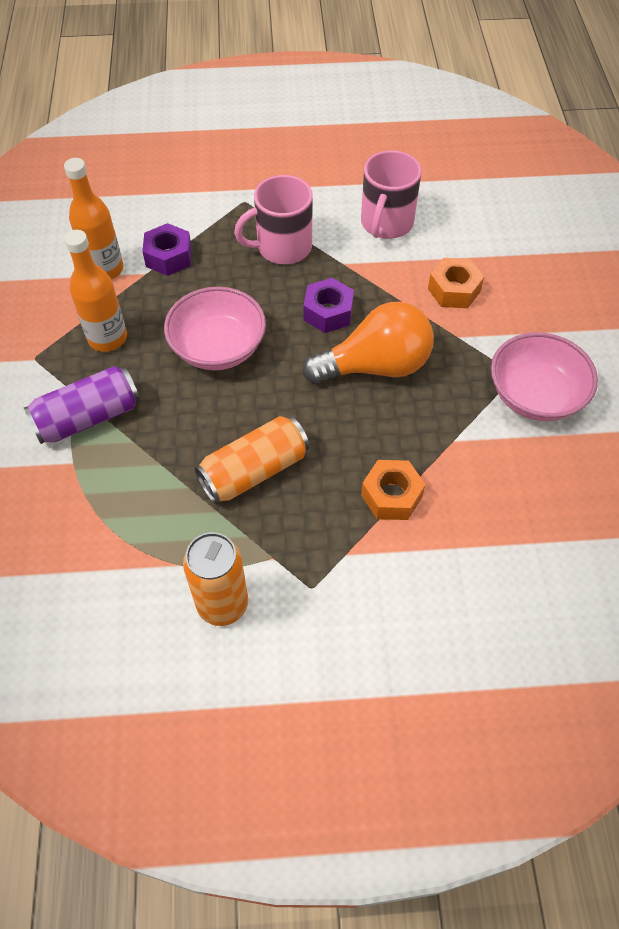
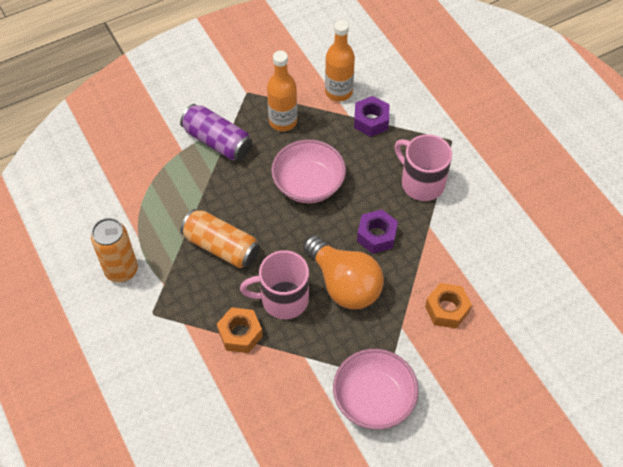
camera: 65 degrees right, 0 degrees up
(386, 223) = (488, 239): pink mug -> pink mug (283, 299)

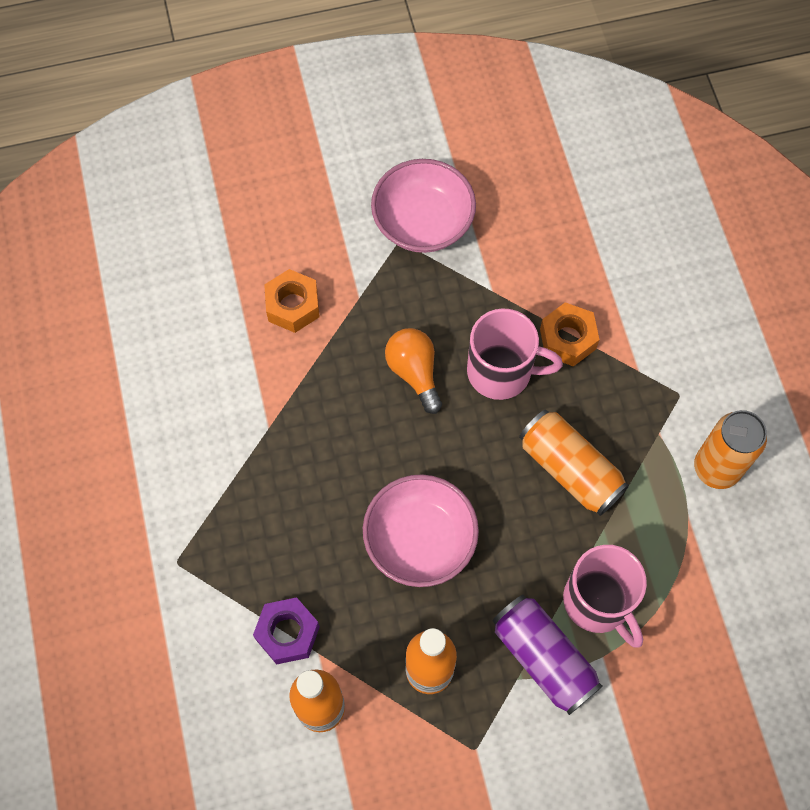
camera: 165 degrees left, 10 degrees up
(344, 284) = (414, 372): orange light bulb -> orange light bulb, size x0.63
(376, 235) = (347, 431): purple nut -> none
(421, 182) = (252, 500): pink mug -> pink mug (598, 602)

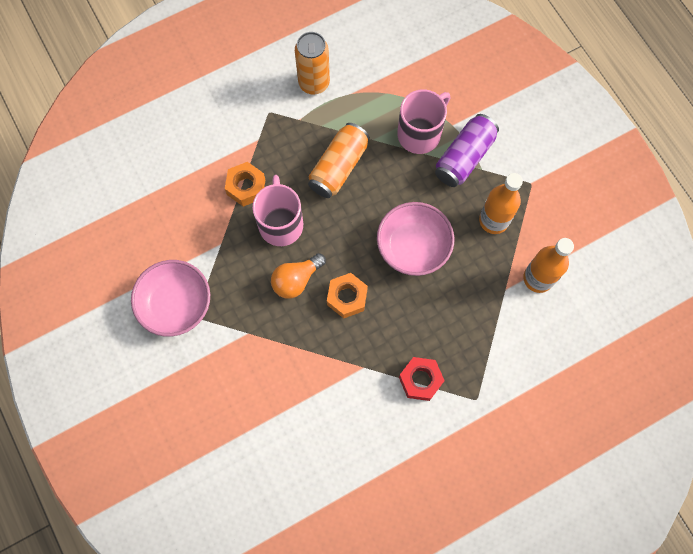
camera: 105 degrees left, 5 degrees up
(227, 496) = (420, 380): none -> red nut
(287, 633) = (499, 312): purple nut -> none
(293, 306) = (266, 378): orange nut -> orange nut (347, 297)

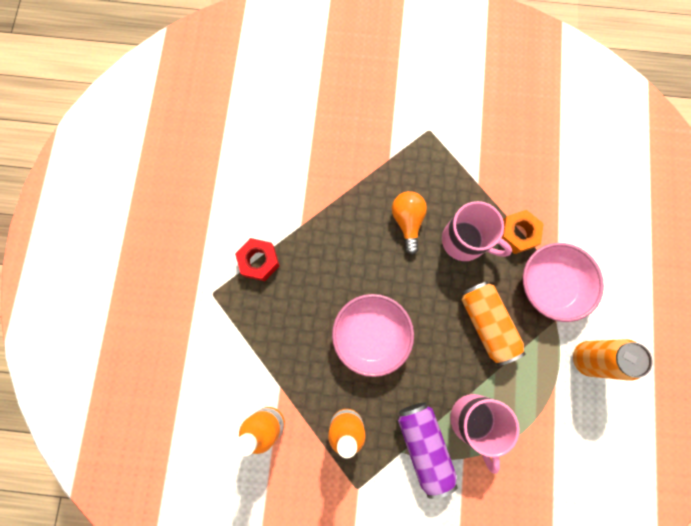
camera: 125 degrees right, 5 degrees up
(176, 304) = (449, 122): pink bowl -> pink bowl (550, 285)
(347, 297) = (365, 251): orange nut -> none

